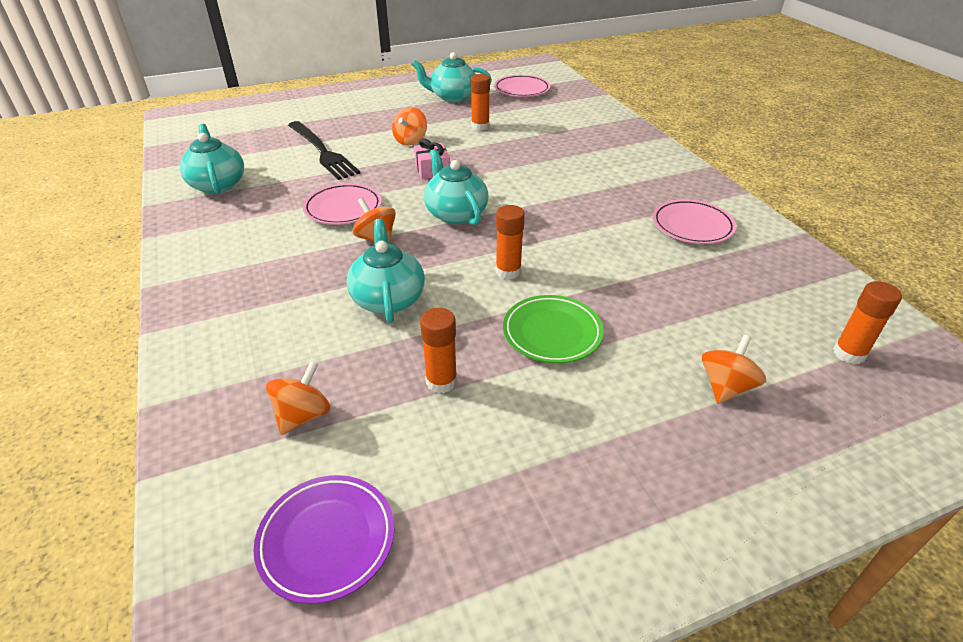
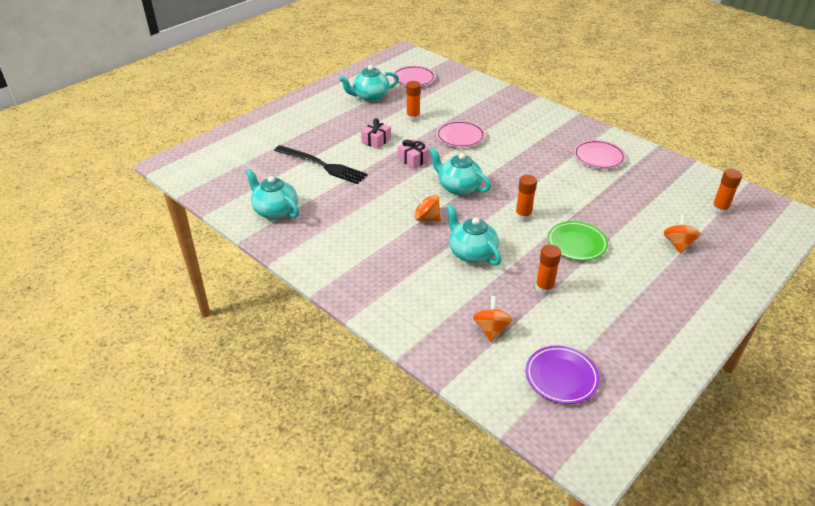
camera: 25 degrees left, 0 degrees up
(343, 208) = (383, 203): pink plate -> pink plate (460, 137)
(410, 140) = (376, 141): orange spinning top -> pink gift

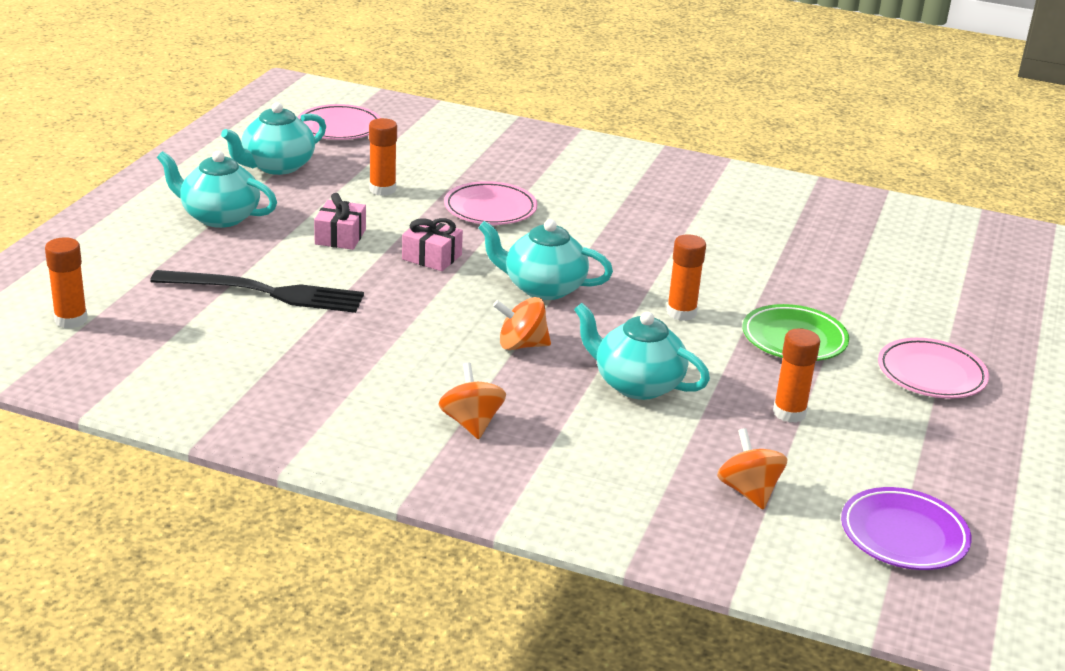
camera: 25 degrees left, 10 degrees down
(275, 211) = (225, 383): turquoise teapot -> turquoise teapot (219, 217)
(598, 157) = (741, 207): pink plate -> pink plate (931, 374)
(678, 244) = (942, 312): orange spinning top -> orange spinning top (471, 423)
(719, 209) = (967, 253): orange glue stick -> orange glue stick (71, 320)

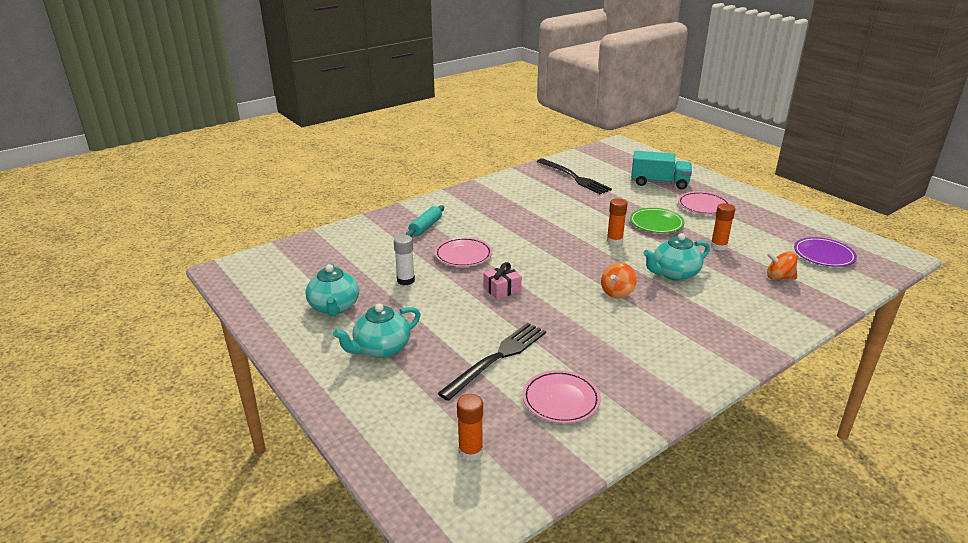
camera: 55 degrees left, 0 degrees up
(339, 128) = (307, 271): pink plate -> pink plate (561, 400)
(340, 237) = (451, 311): pink gift -> none
(382, 189) = (406, 280): orange glue stick -> white glue stick
(471, 423) = (687, 331): orange spinning top -> none
(535, 164) = (425, 227): none -> turquoise rolling pin
(542, 288) = (562, 268): turquoise teapot -> none
(862, 234) = (574, 177): none -> black fork
(964, 314) = (659, 183): none -> turquoise truck

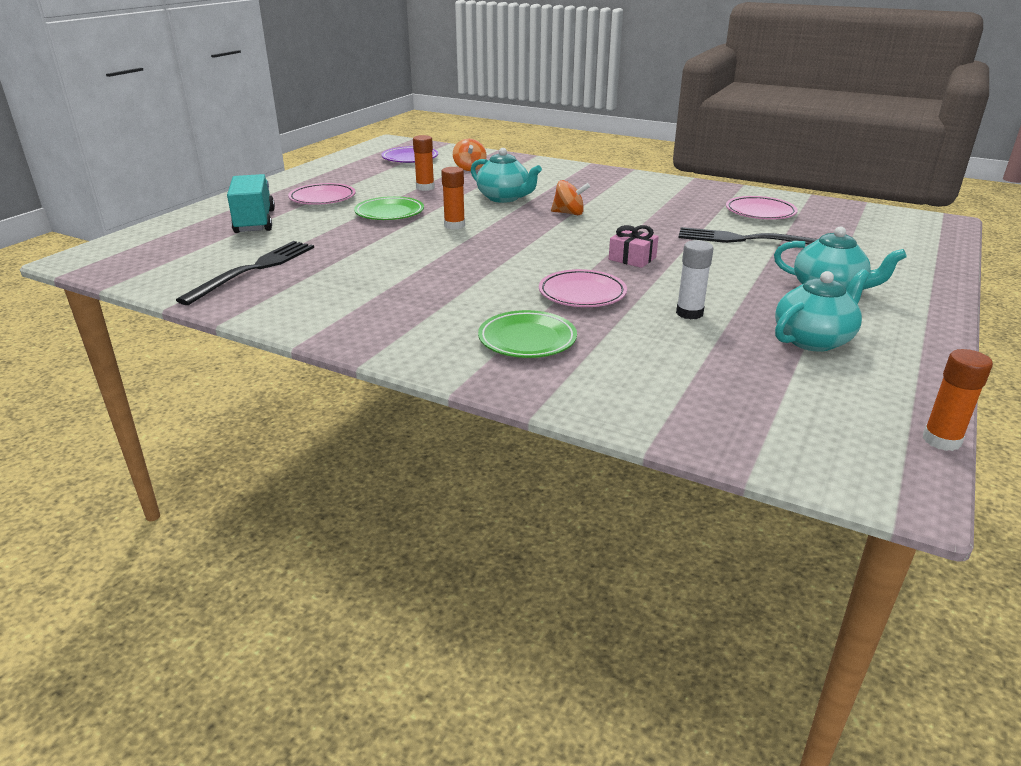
camera: 115 degrees left, 0 degrees up
(425, 227) = (527, 340): turquoise rolling pin -> green plate
(470, 452) = (868, 228): orange glue stick -> orange glue stick (941, 440)

